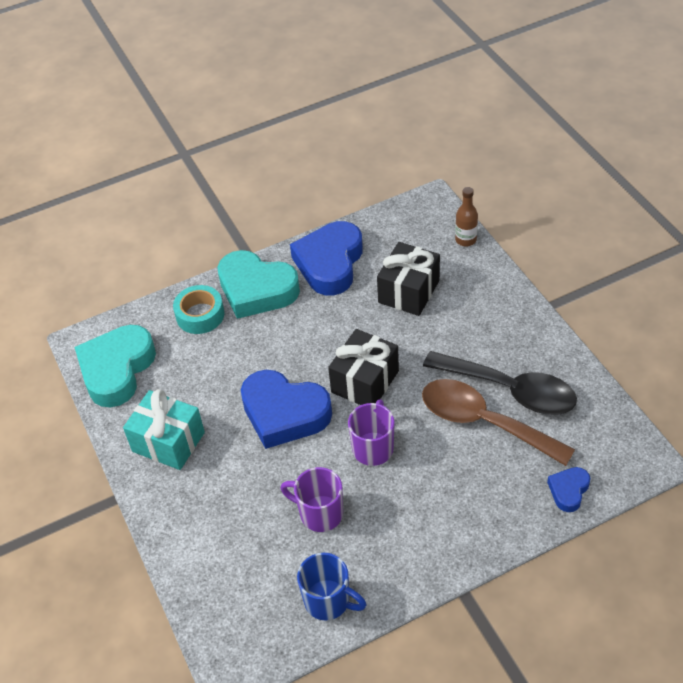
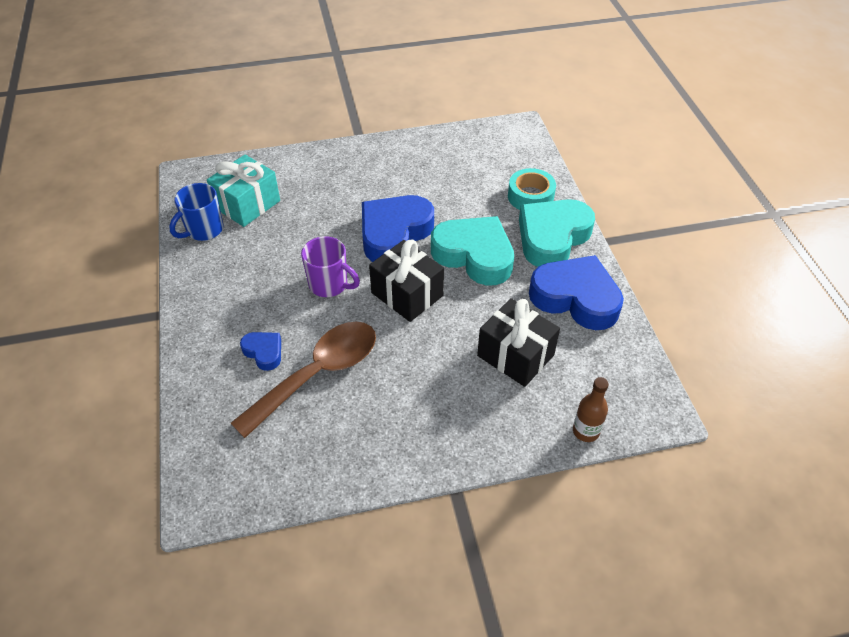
camera: 100 degrees right, 0 degrees up
(117, 370) = (483, 143): turquoise heart -> turquoise heart (474, 255)
(168, 442) = (396, 164): turquoise gift -> turquoise gift (247, 204)
(319, 513) = (282, 238): purple mug -> none
(509, 390) = (347, 408): black spoon -> none
(568, 491) = (206, 420): blue heart -> blue heart (264, 352)

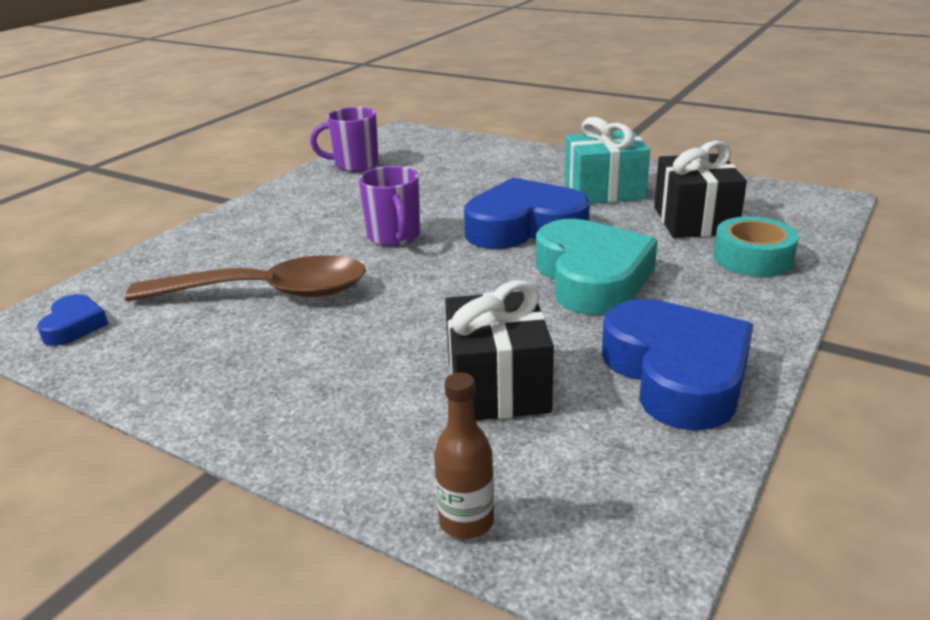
camera: 45 degrees right, 20 degrees down
(204, 230) = (354, 165): blue mug -> purple mug
(247, 204) = (418, 162): turquoise gift -> turquoise gift (604, 190)
(264, 352) = (255, 256): blue heart -> blue heart (74, 326)
(407, 294) = (458, 275): black gift -> black gift (694, 221)
(552, 237) = (729, 304): turquoise heart -> none

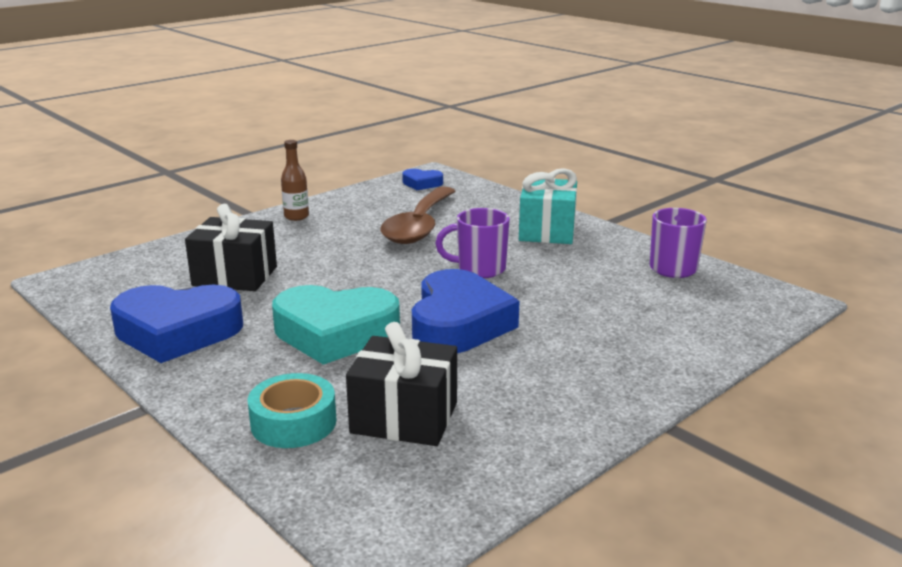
camera: 105 degrees right, 5 degrees down
(466, 521) = (144, 255): brown bottle -> brown bottle (296, 216)
(604, 190) = (525, 385): turquoise gift -> turquoise gift (547, 231)

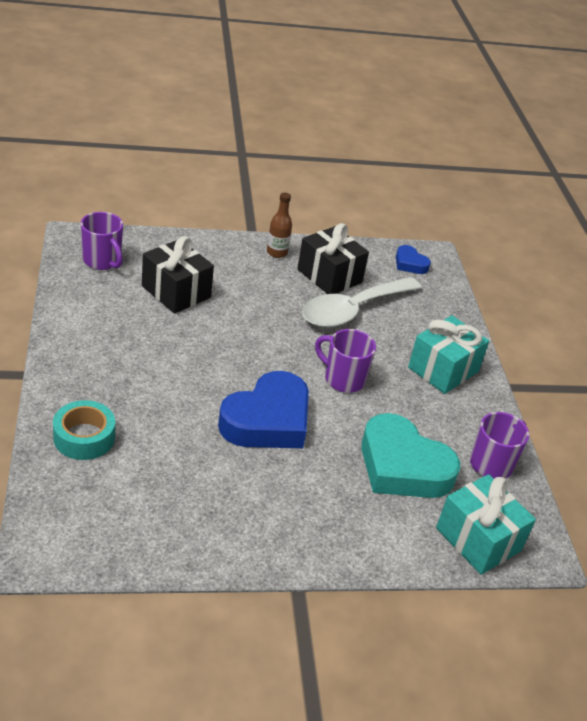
camera: 30 degrees right, 15 degrees up
(121, 285) = (102, 261): none -> purple mug
(177, 332) = (95, 323): blue heart -> none
(335, 333) = (182, 381): turquoise heart -> turquoise heart (402, 466)
(404, 418) = (146, 475): black gift -> black gift (329, 276)
(419, 226) = (353, 310): brown spoon -> white spoon
(740, 315) = (478, 539): none -> turquoise gift

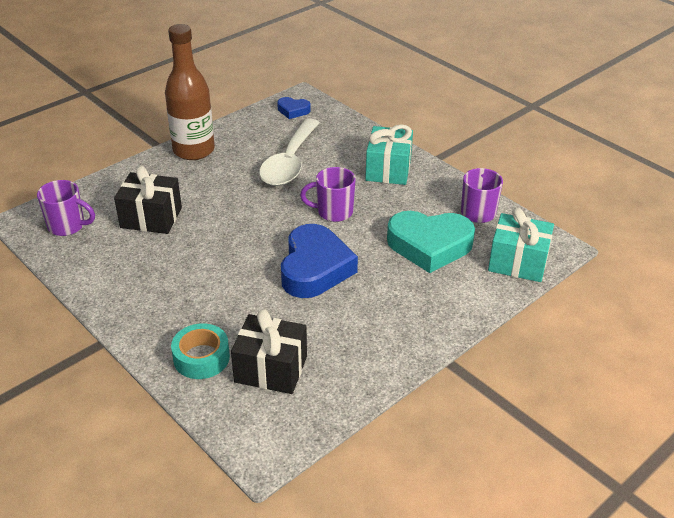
camera: 30 degrees left, 0 degrees up
(277, 252) = (194, 150): brown bottle -> brown bottle, size x2.15
(329, 276) = (248, 147): black gift -> black gift (271, 369)

